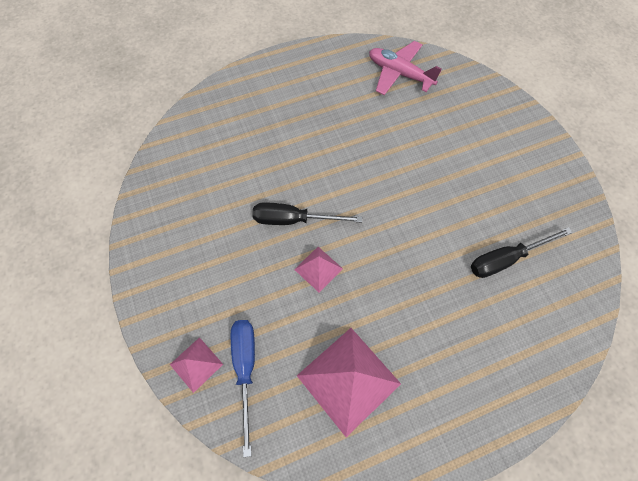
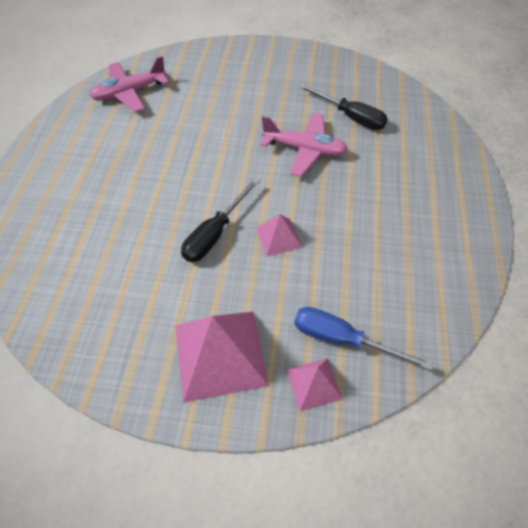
camera: 60 degrees left, 10 degrees down
(348, 379) = (394, 262): pink pyramid -> pink pyramid (220, 354)
(432, 239) = (304, 150): none -> pink plane
(506, 259) = (350, 117): black screwdriver -> black screwdriver turned 60 degrees counterclockwise

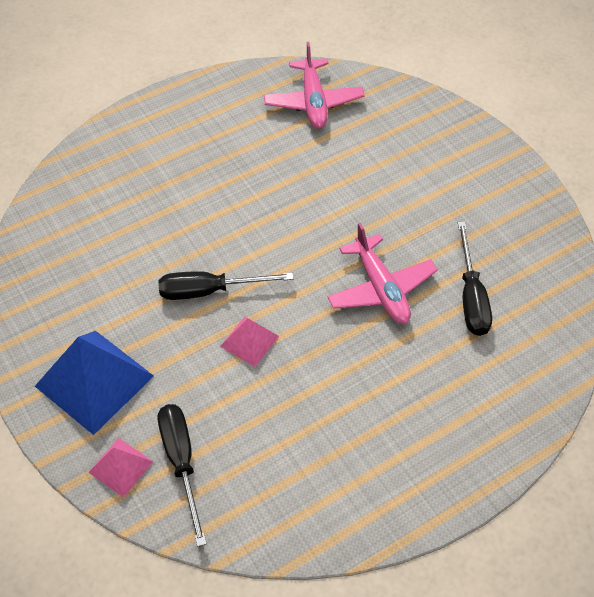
camera: 50 degrees right, 0 degrees up
(130, 93) = (313, 102): pink plane -> pink plane turned 120 degrees counterclockwise
(220, 354) = (94, 381): pink pyramid -> blue pyramid
(343, 339) = (181, 462): blue screwdriver -> black screwdriver

